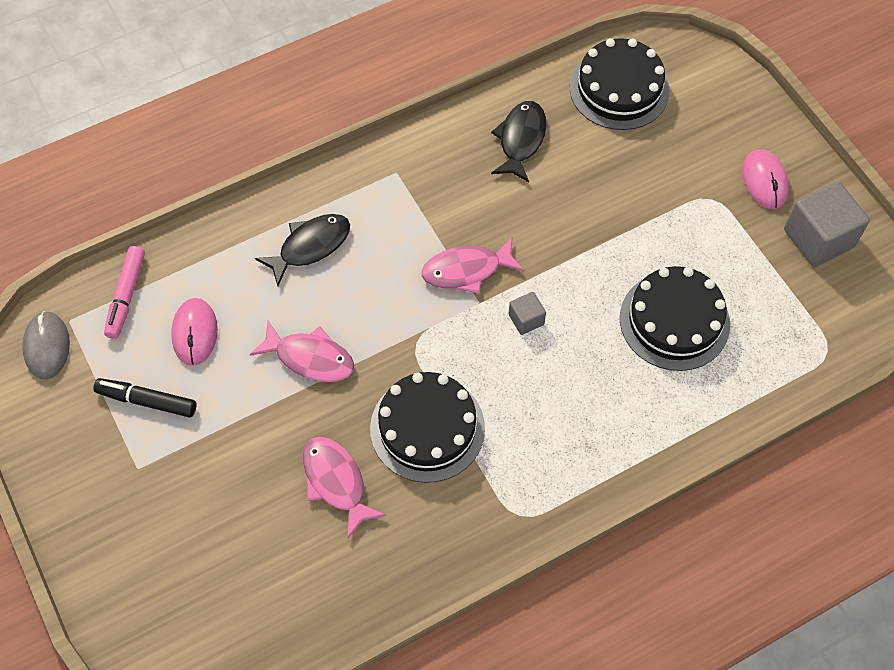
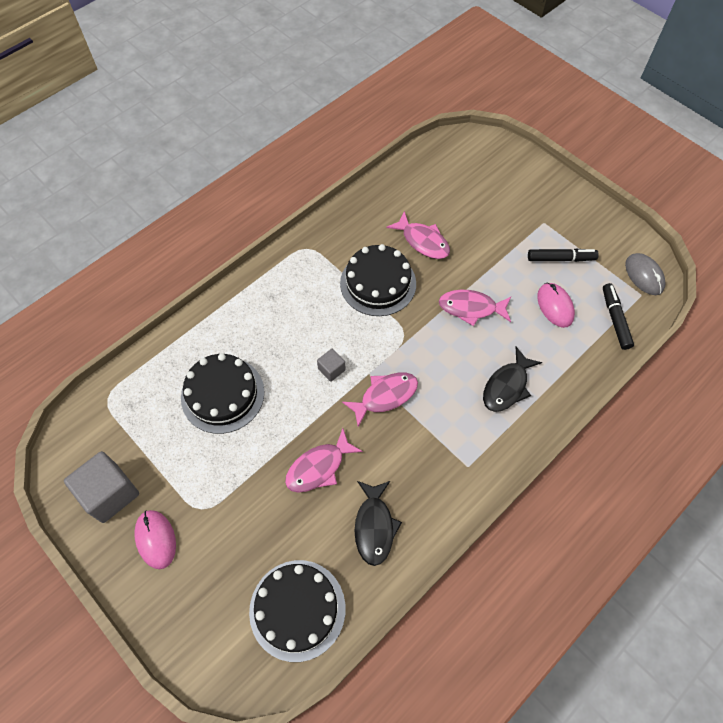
camera: 165 degrees right, 0 degrees up
(126, 296) = (615, 319): pink marker -> black marker
(568, 210) = (319, 467): none -> pink fish

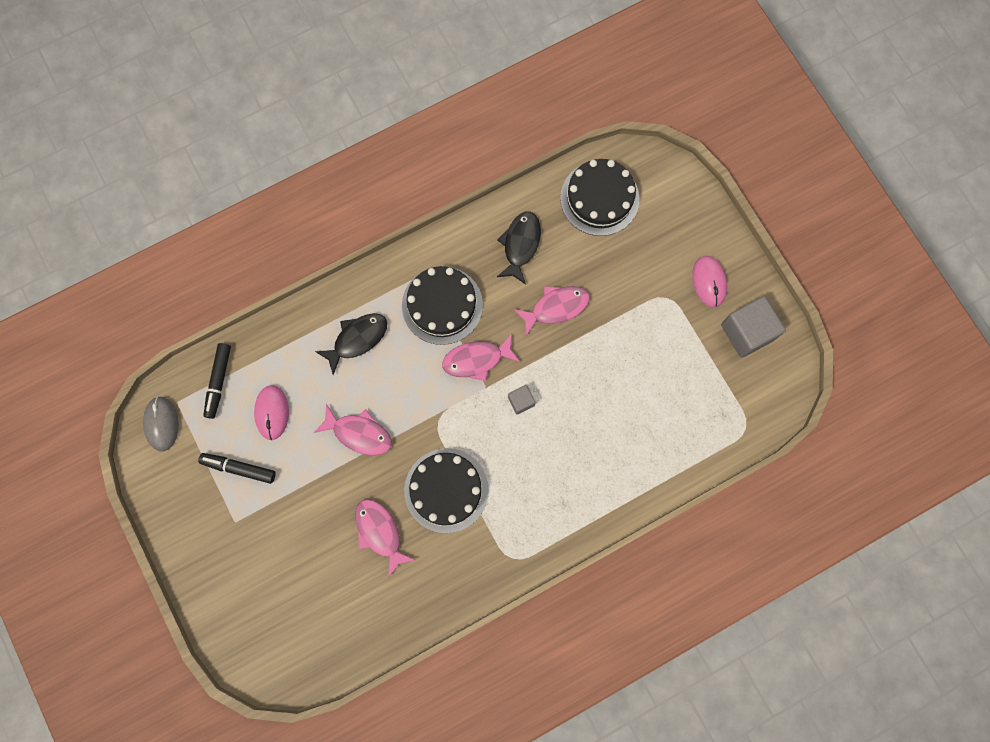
camera: 165 degrees left, 15 degrees up
(222, 394) = (632, 402): black cake -> black cake (442, 305)

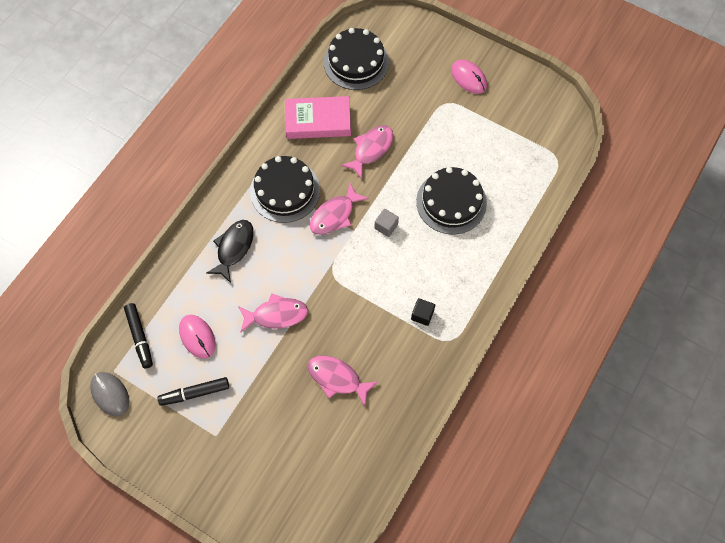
camera: 30 degrees left, 10 degrees down
(446, 490) = (369, 319): black cake -> black cake (451, 202)
(501, 516) = (422, 315): none -> black cube
(520, 245) = (318, 121): black fish -> pink book
(747, 332) = (516, 97): grey cube -> none

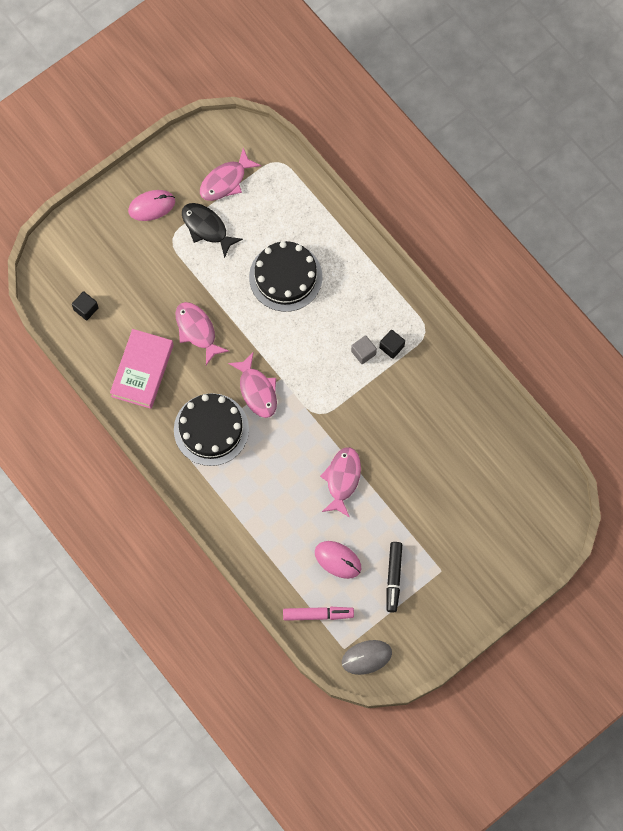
camera: 70 degrees left, 5 degrees up
(140, 337) = (318, 615): black marker -> pink marker
(197, 337) = (338, 560): pink mouse -> pink mouse turned 45 degrees clockwise
(234, 248) = (256, 498): black fish -> black fish (207, 228)
(337, 378) = (425, 444): pink fish -> pink fish (226, 181)
(356, 62) = (86, 309): black cake -> black cube
(386, 226) = (288, 346): grey cube -> grey cube (363, 353)

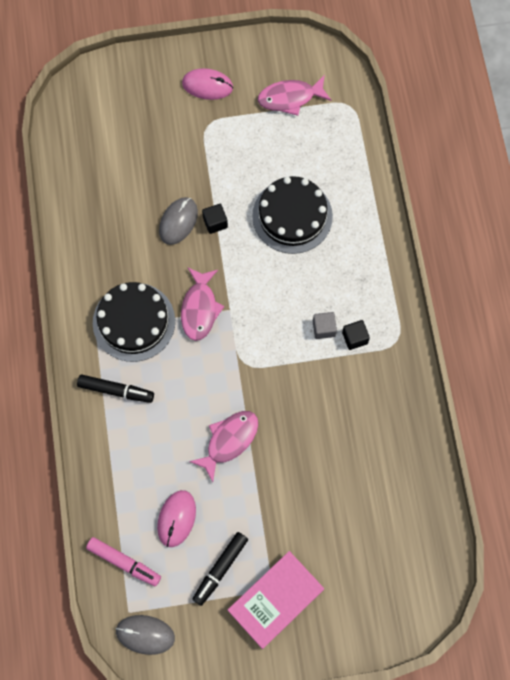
camera: 30 degrees right, 0 degrees up
(86, 309) = (89, 147): black cube -> black cube (215, 222)
(142, 370) = (104, 231): pink book -> pink book (275, 600)
(197, 330) = (178, 222): pink fish -> grey mouse
(207, 228) = (246, 131): black fish -> none
(231, 490) = (116, 390): none -> black marker
(338, 560) = (176, 518): pink mouse -> pink mouse turned 45 degrees clockwise

